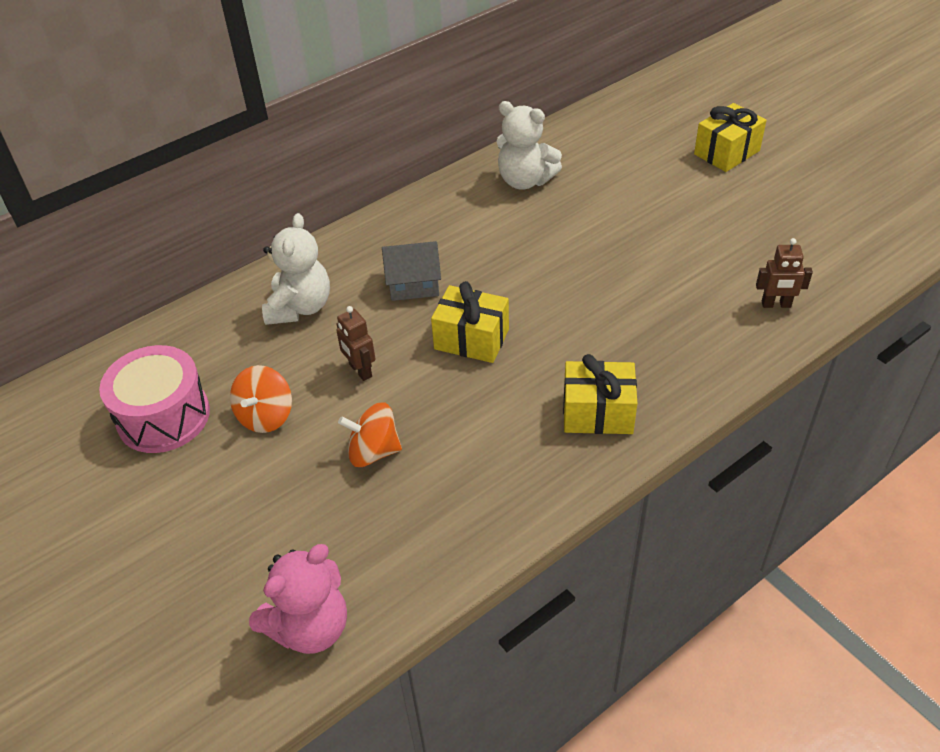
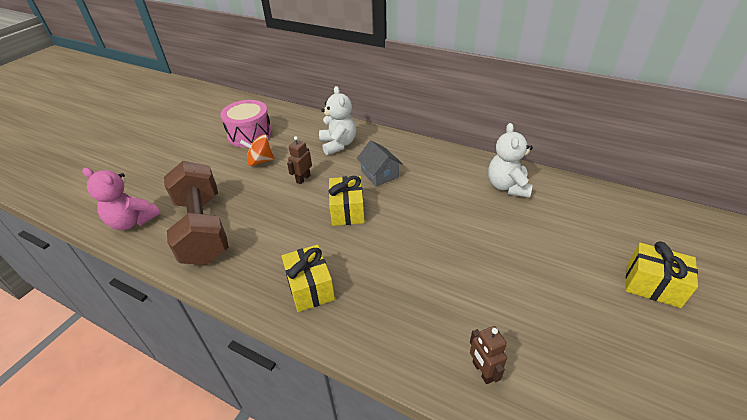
camera: 65 degrees right, 5 degrees down
(300, 307) = (338, 144): white teddy bear -> white teddy bear turned 90 degrees counterclockwise
(373, 451) = (248, 203): orange spinning top -> none
(400, 521) = (202, 229): none -> brown dumbbell

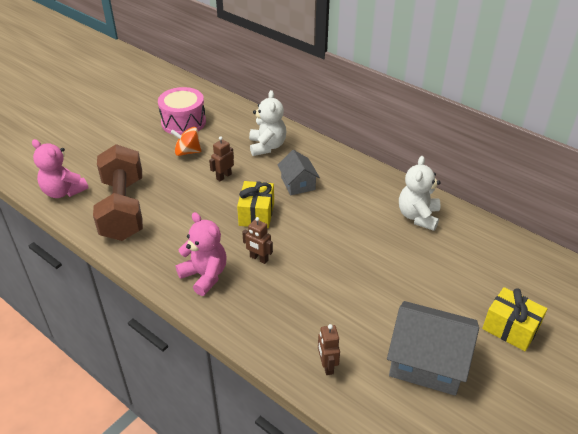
camera: 10 degrees right, 0 degrees up
(310, 288) = (205, 275): yellow gift -> pink teddy bear
(364, 257) = (259, 258): none -> brown robot
(589, 342) = (427, 361): none -> grey house

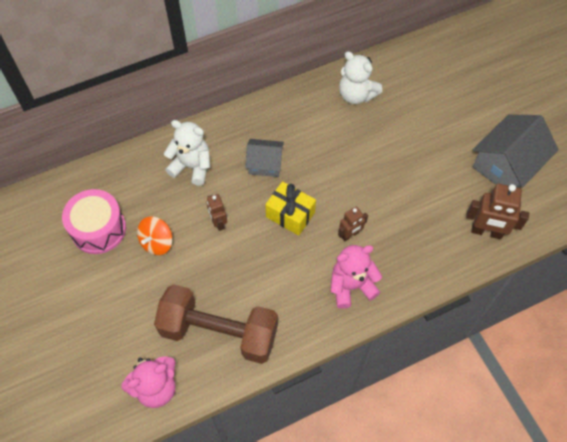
camera: 65 degrees left, 20 degrees up
(327, 366) = (486, 232): brown robot -> brown robot, size x1.67
(510, 328) = (497, 100): yellow gift -> none

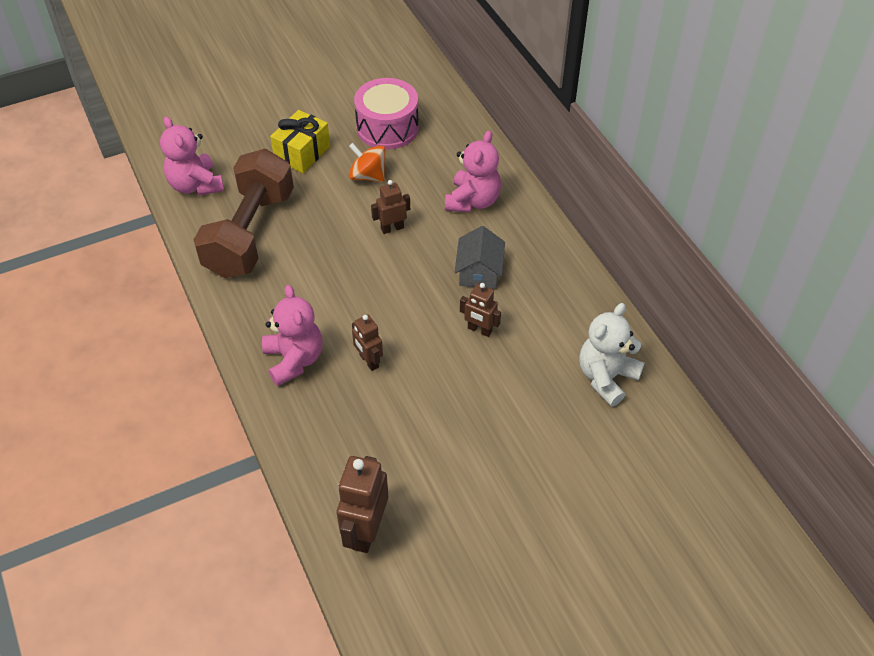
camera: 90 degrees right, 10 degrees down
(192, 166) = (473, 201): white teddy bear -> pink teddy bear
(290, 215) = (401, 298): yellow gift -> yellow gift (302, 153)
(319, 165) = (479, 330): none -> brown robot
(506, 165) = (486, 576): grey house -> none

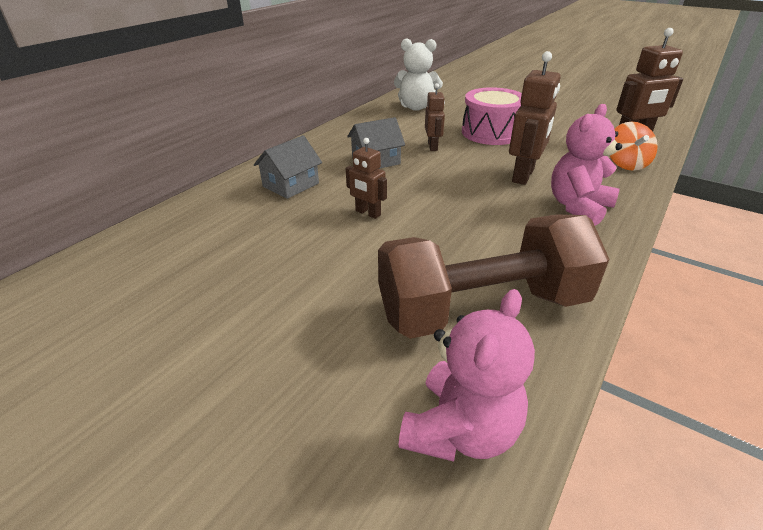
camera: 120 degrees left, 15 degrees down
(302, 153) = (291, 332): yellow gift -> none
(368, 176) = (299, 256): orange spinning top -> orange spinning top (626, 164)
(368, 361) = (523, 176): brown robot -> brown robot, size x1.67
(387, 128) = (193, 274): pink drum -> pink drum (491, 133)
(473, 201) = (291, 185): pink teddy bear -> grey house

